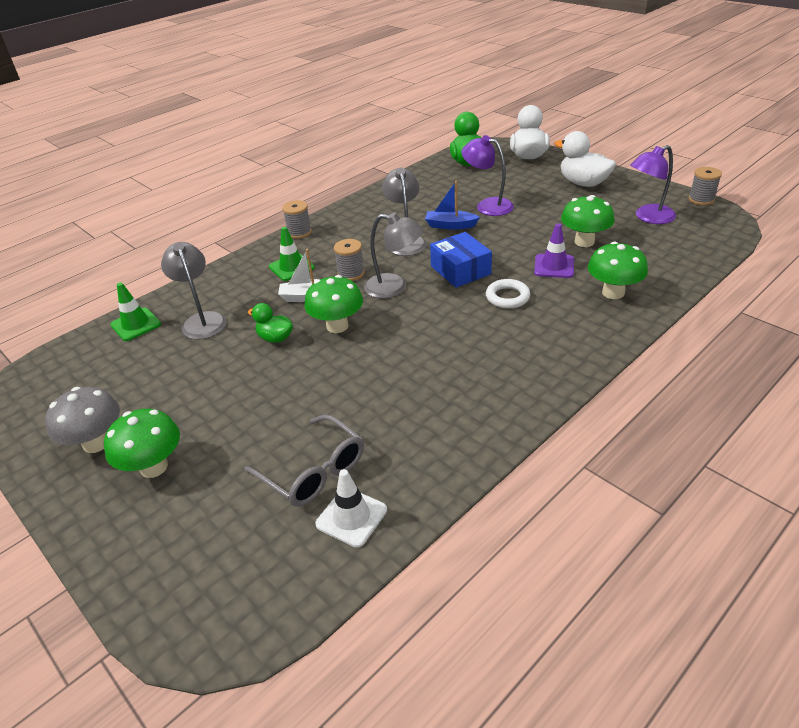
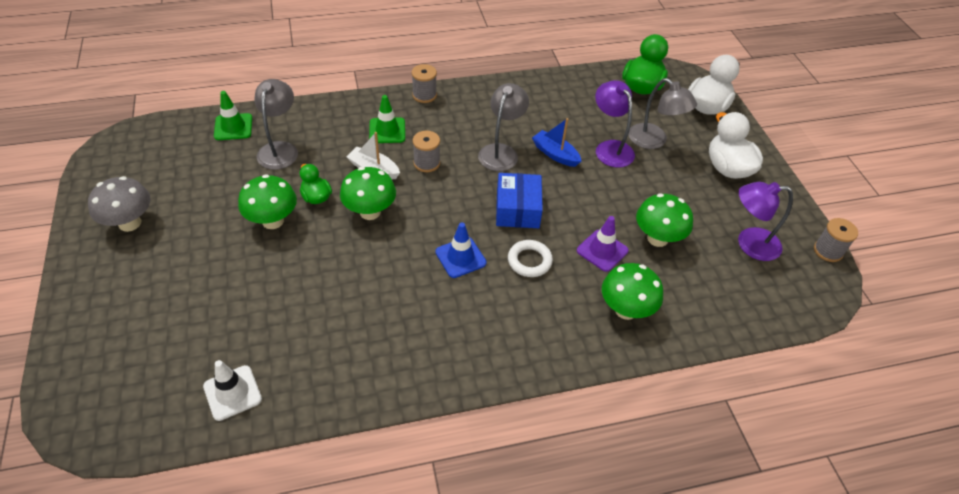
camera: 25 degrees right, 10 degrees up
(154, 467) = (147, 266): green mushroom -> green mushroom (273, 221)
(313, 470) = (241, 337): grey glasses -> none
(394, 288) = (447, 197): grey lamp -> grey lamp (654, 141)
(450, 320) = (460, 257): none -> blue traffic cone

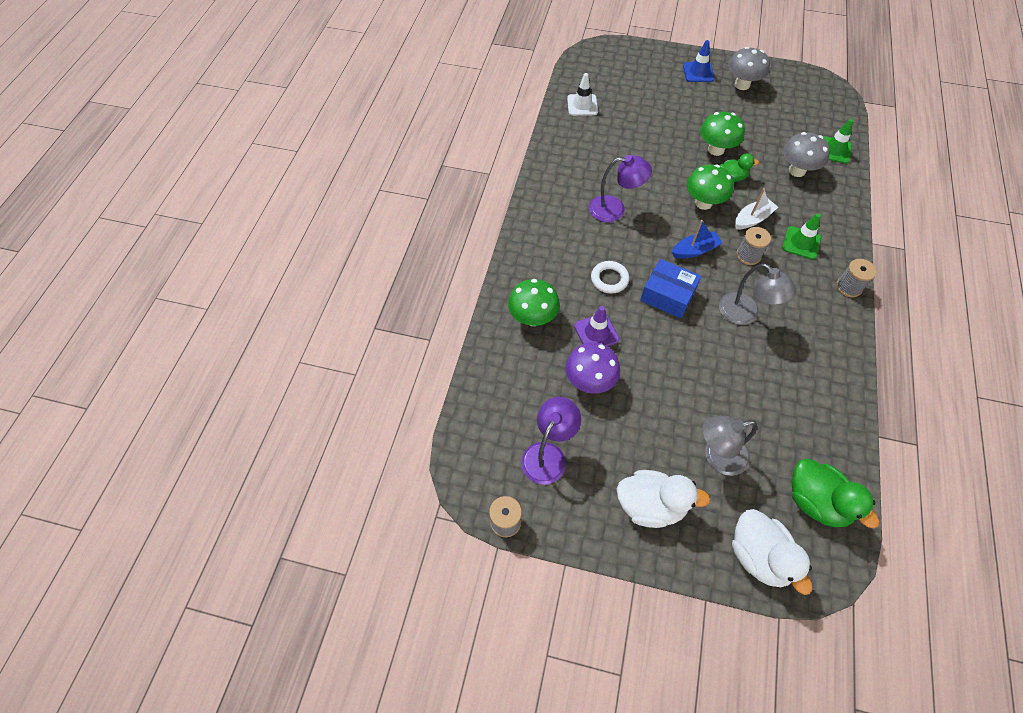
camera: 120 degrees right, 10 degrees up
(280, 149) = (797, 170): grey lamp -> grey mushroom
(460, 257) = (633, 239): blue traffic cone -> blue traffic cone (698, 72)
(555, 154) = (727, 356): blue boat -> blue boat (694, 250)
(610, 148) = (720, 408): purple lamp -> purple lamp (614, 209)
(657, 238) = (589, 381): green mushroom -> purple mushroom

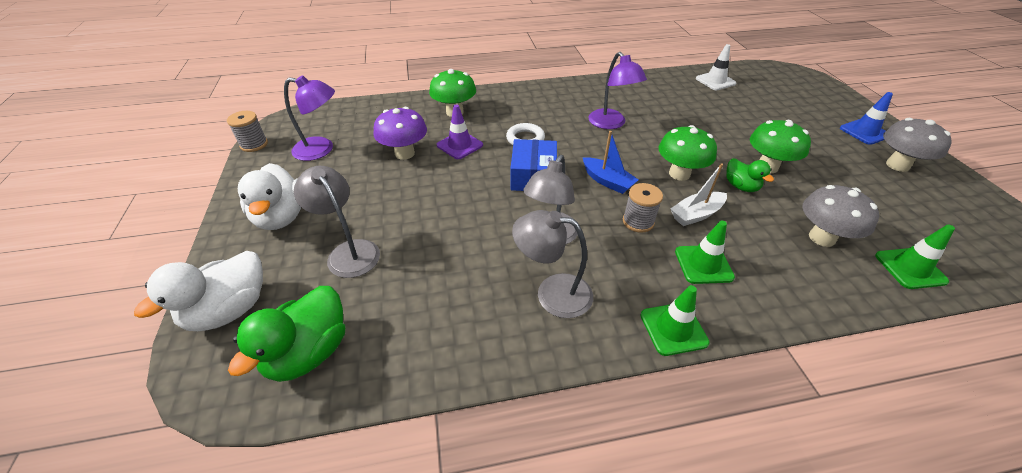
camera: 65 degrees right, 15 degrees down
(752, 219) = (696, 214): white boat -> white boat turned 120 degrees clockwise
(802, 336) = (552, 293): none -> grey lamp
(848, 287) = (673, 329): grey spool -> green traffic cone

